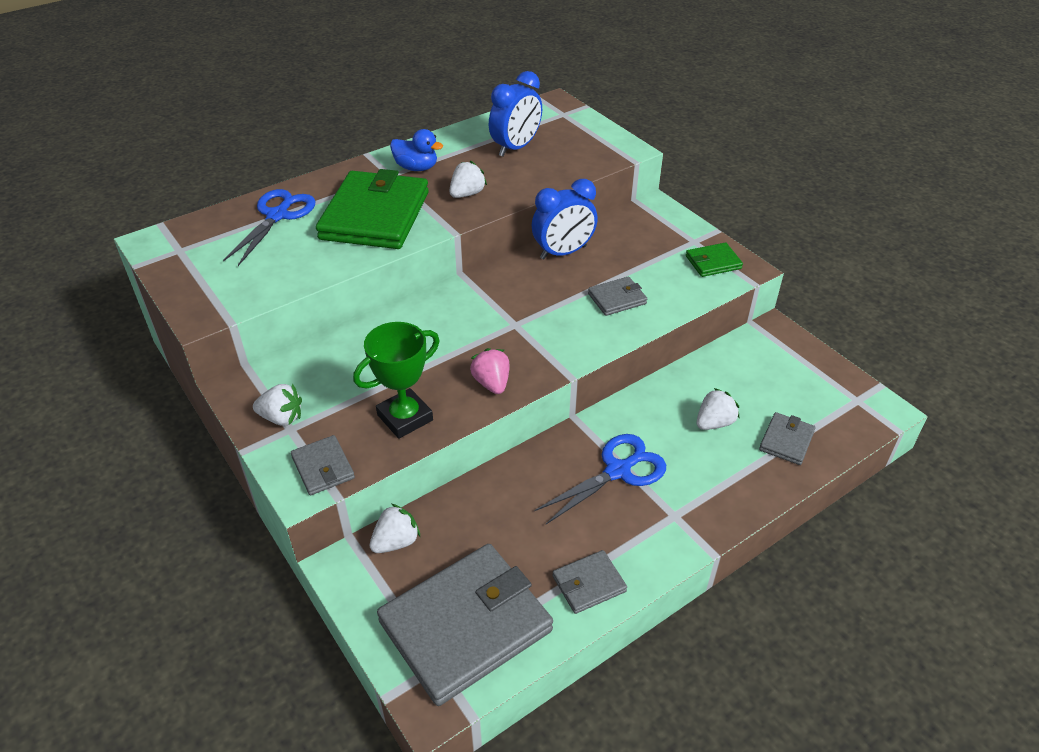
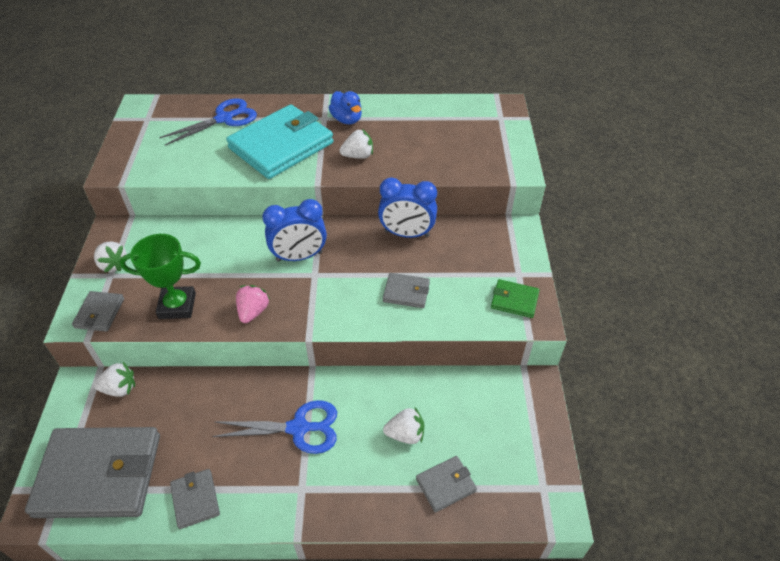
camera: 35 degrees right, 5 degrees up
(375, 215) = (281, 146): green wallet -> turquoise wallet
(516, 148) = (433, 132): blue clock -> blue clock (299, 256)
(589, 584) = (195, 499): grey wallet -> grey wallet turned 60 degrees clockwise

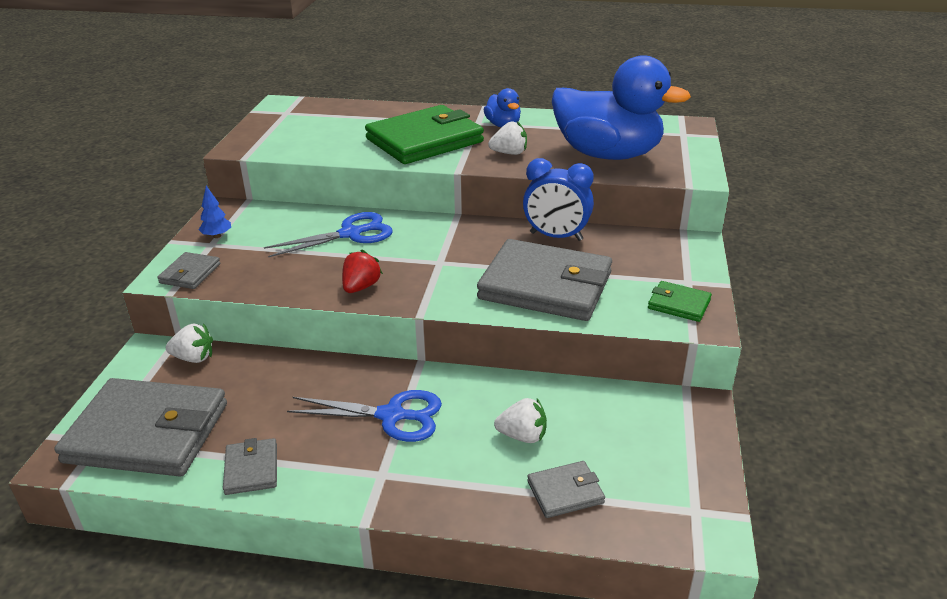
camera: 10 degrees right, 15 degrees down
(113, 264) = (217, 236): white strawberry -> blue tree
(177, 306) = (277, 275): green trophy -> none
(224, 119) = (367, 117): blue scissors -> blue scissors (350, 234)
(253, 312) = (361, 287): pink strawberry -> red strawberry
(281, 146) = (424, 140): turquoise wallet -> green wallet
(299, 256) = (425, 246): blue clock -> none
(406, 292) = (545, 286): grey wallet -> grey wallet, size x2.23
(441, 150) = (608, 154): none -> blue duck

